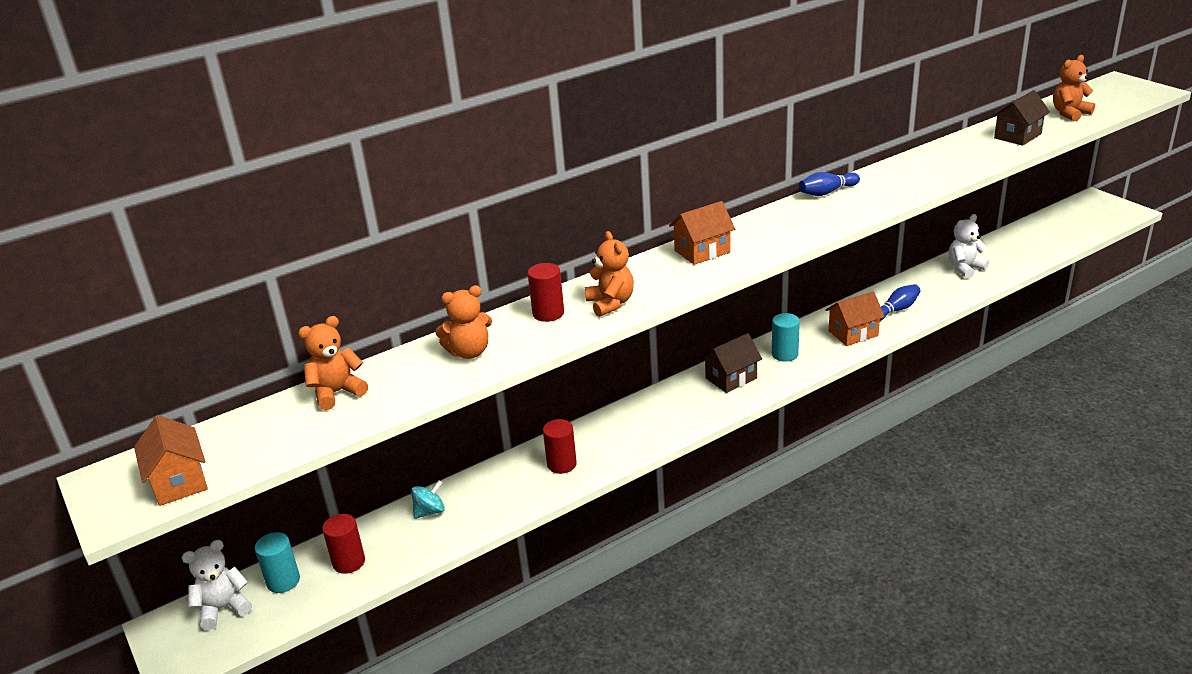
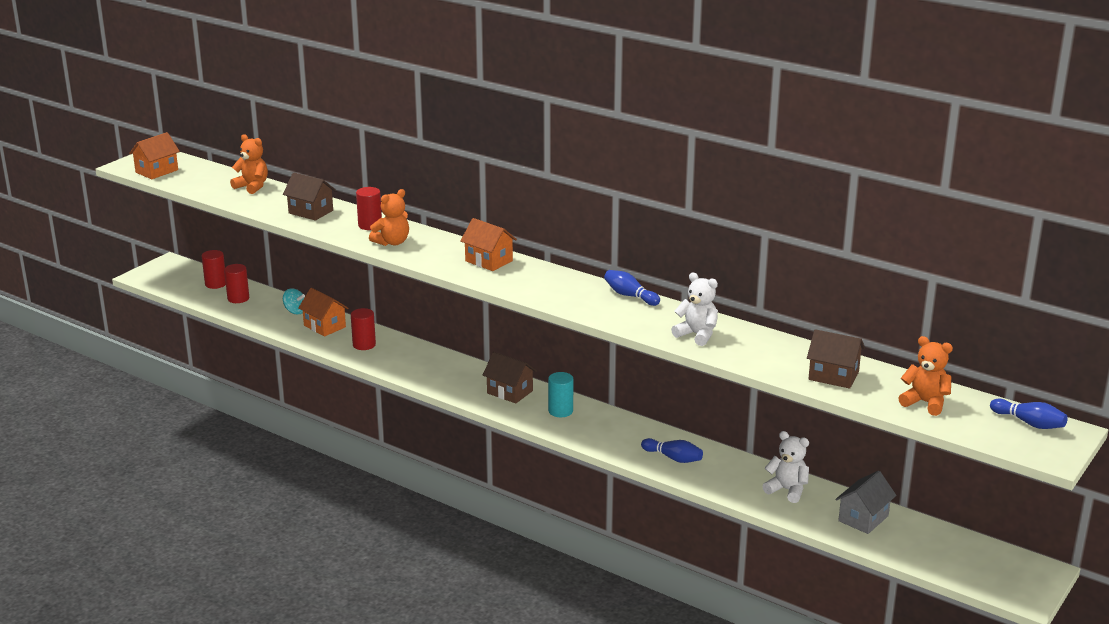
camera: 65 degrees right, 5 degrees down
(223, 608) = (188, 274): white teddy bear -> white teddy bear (697, 335)
(283, 581) = (215, 284): turquoise cylinder -> red cylinder
(469, 352) = (311, 212): orange teddy bear -> brown house
(853, 333) = (616, 440): orange house -> orange house (324, 326)
(1015, 246) = (863, 518): none -> grey house
(1105, 89) = (1029, 423): none -> blue bowling pin

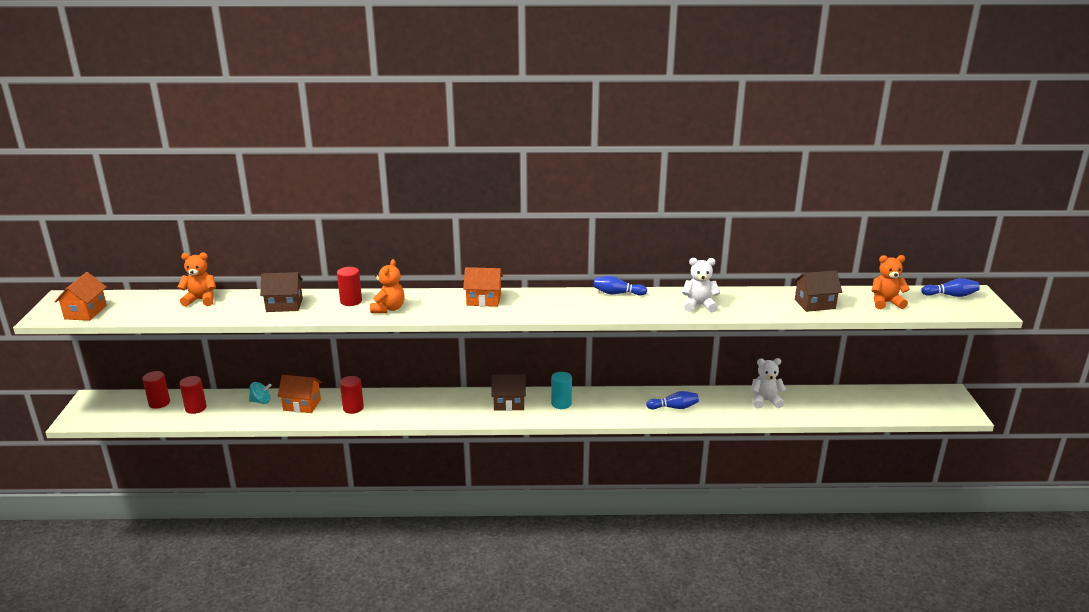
camera: 35 degrees left, 0 degrees up
(863, 518) = (827, 401): grey house -> none

